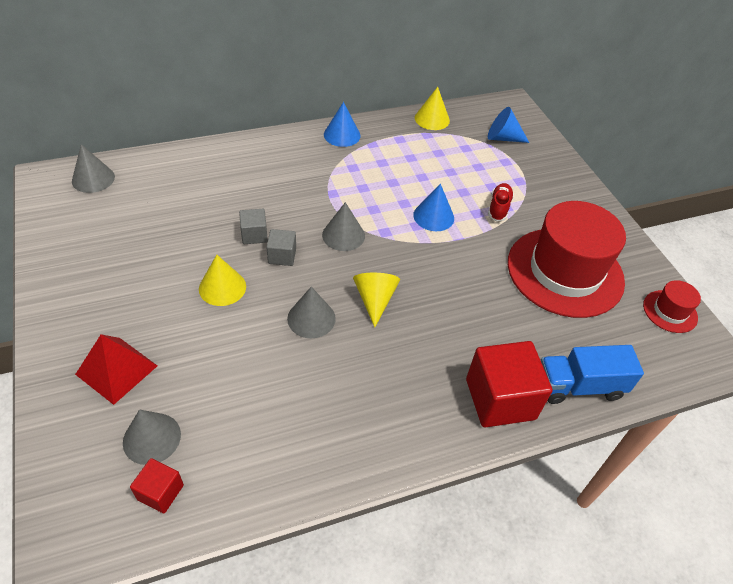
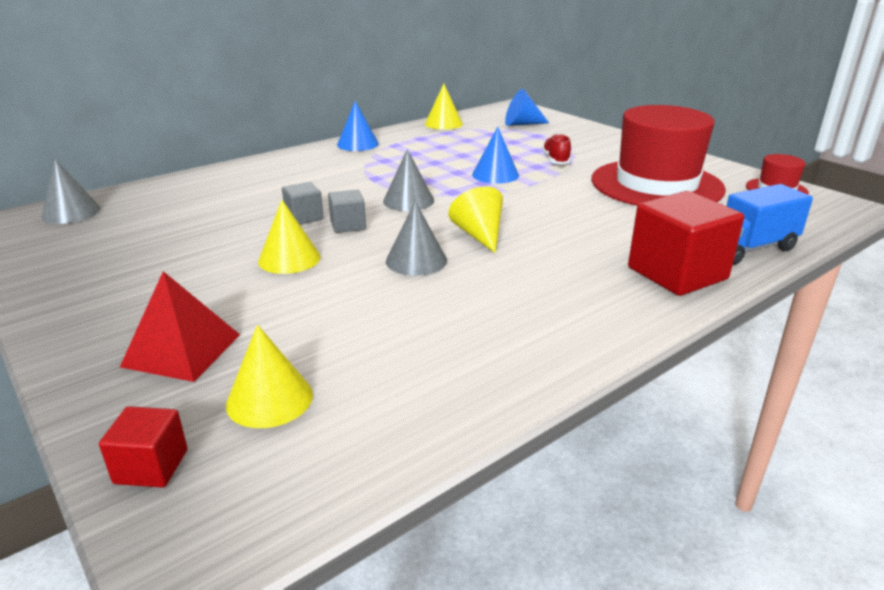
camera: 15 degrees left, 20 degrees down
(152, 438) = (269, 399): grey cone -> yellow cone
(160, 492) = (314, 447): red cube -> red cube (151, 466)

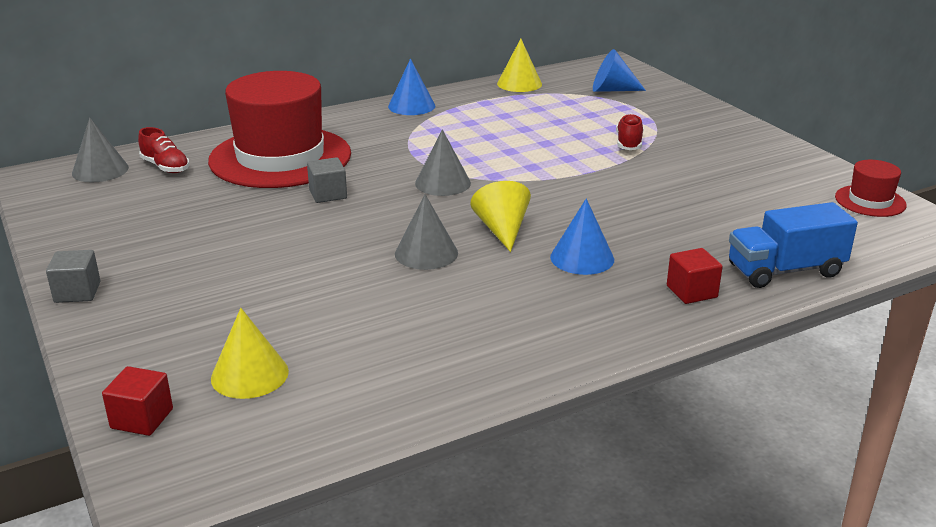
camera: 10 degrees right, 0 degrees up
(138, 205) = (165, 167): none -> red shoe
(182, 350) = (183, 322): red pyramid -> none
(289, 259) = (301, 240): yellow cone -> none
(348, 225) = (370, 207): grey cube -> grey cube (77, 292)
(495, 175) = (551, 157): blue cone -> blue cone (582, 258)
(656, 184) = (730, 184): red hat -> red hat (280, 157)
(677, 273) = (691, 292): red cube -> red cube, size x0.51

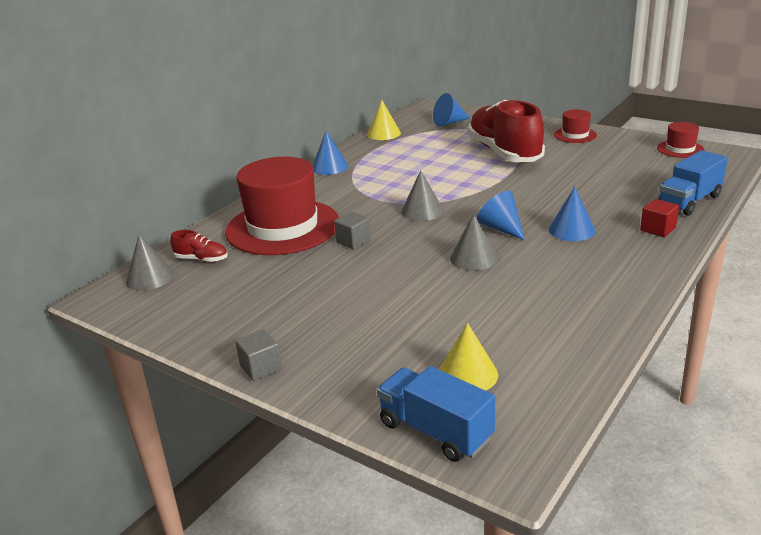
camera: 25 degrees left, 0 degrees up
(142, 419) = (435, 431): red cube -> blue truck
(502, 230) = (501, 228): yellow cone -> blue cone
(629, 143) = (504, 153): red shoe -> red shoe, size x2.42
(749, 145) = (575, 135): none -> red hat

